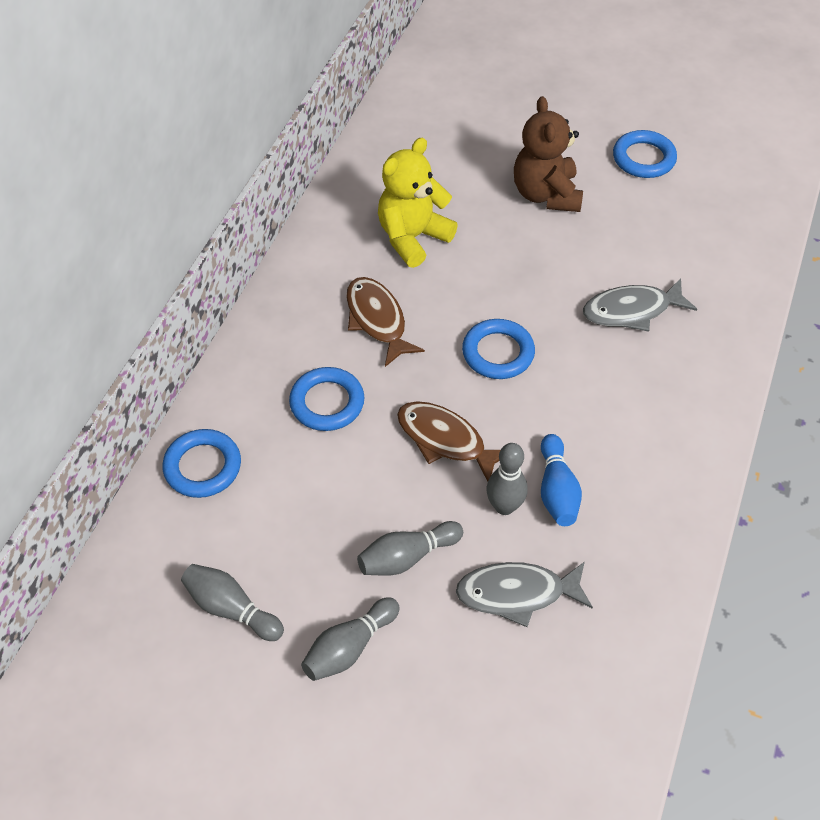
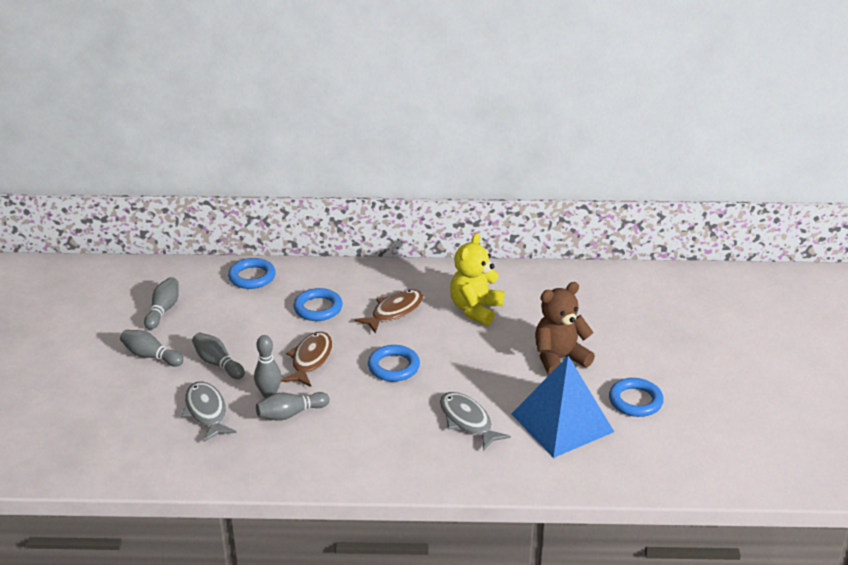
camera: 70 degrees right, 20 degrees down
(412, 238) = (475, 309): yellow teddy bear -> yellow teddy bear turned 90 degrees counterclockwise
(556, 490) = (291, 414): blue bowling pin -> grey bowling pin
(660, 229) = (562, 422): none -> blue pyramid

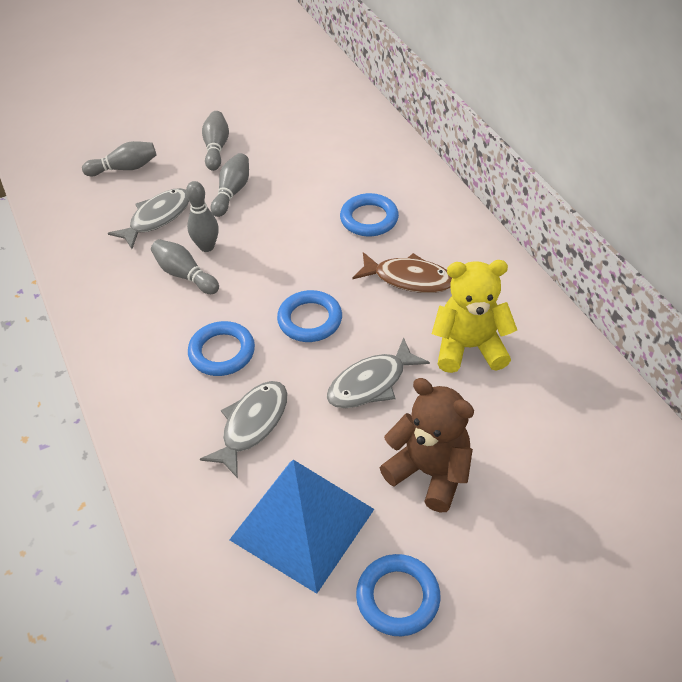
camera: 65 degrees right, 15 degrees up
(163, 310) = (288, 124): grey bowling pin -> grey bowling pin (124, 168)
(252, 277) = (384, 152): blue ring -> blue ring (222, 352)
(310, 360) = (279, 251): brown fish -> none
(472, 358) = (371, 383): none -> grey fish

